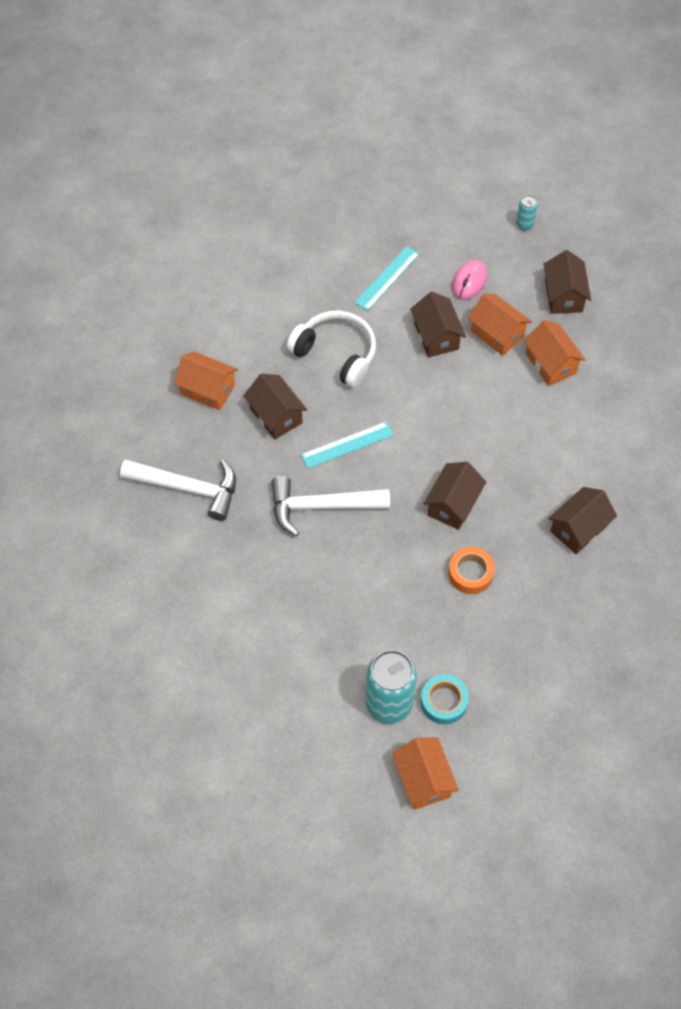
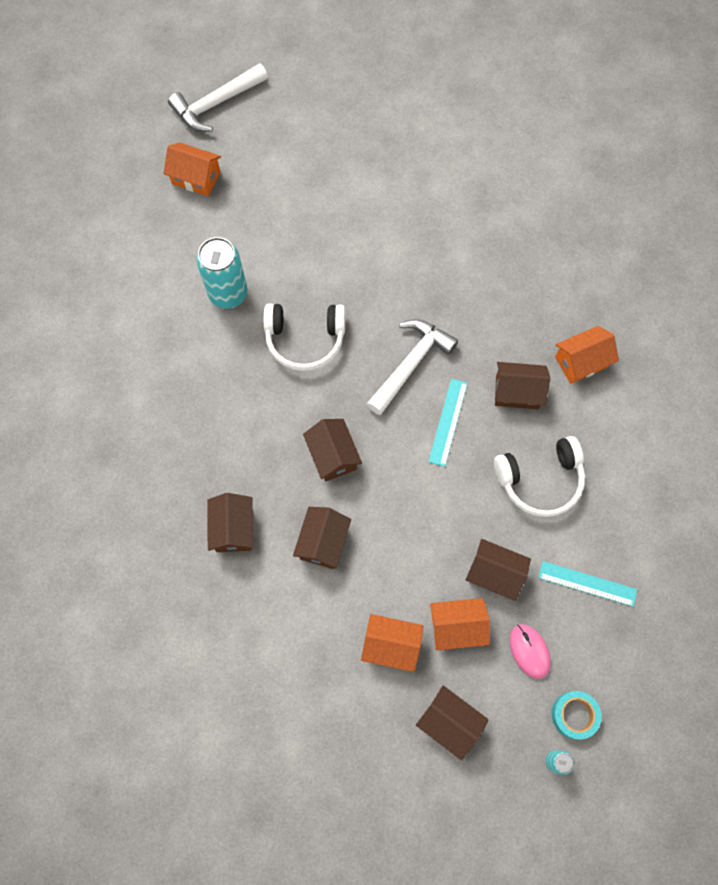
camera: 130 degrees right, 10 degrees up
(188, 488) = (502, 289): white hammer -> white hammer (216, 104)
(373, 604) = (305, 339): none -> white headphones
(387, 278) = (587, 583): turquoise ruler -> turquoise ruler turned 60 degrees counterclockwise
(423, 779) = (162, 274): orange house -> orange house (196, 178)
(444, 702) = (197, 327): turquoise tape -> turquoise tape (574, 715)
(470, 573) = (269, 421): orange tape -> none
(525, 459) = (323, 542): none -> brown house

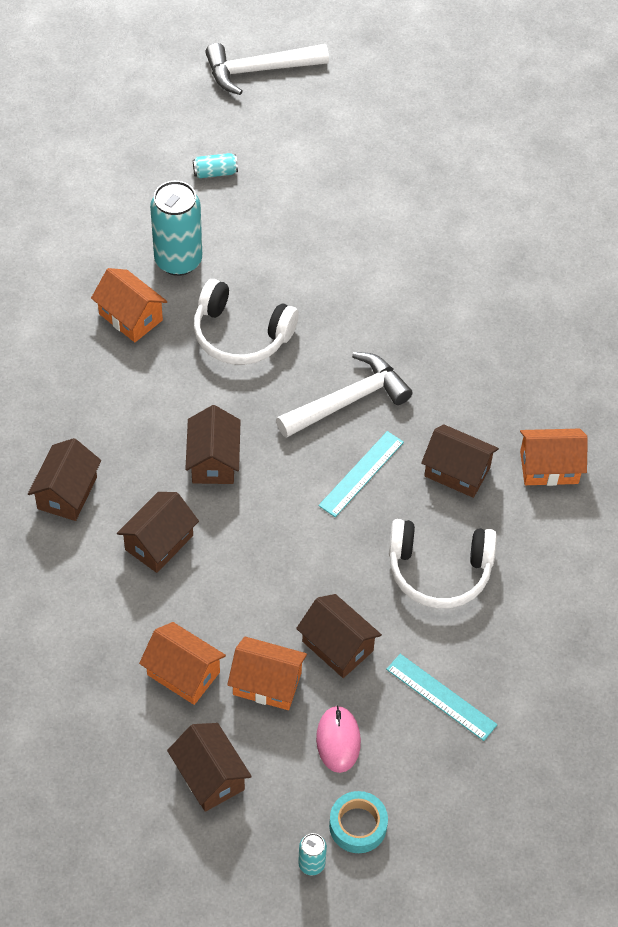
camera: 20 degrees right, 15 degrees down
(196, 178) = (200, 136): orange house -> orange house (130, 317)
(222, 206) = (215, 172): none -> turquoise can

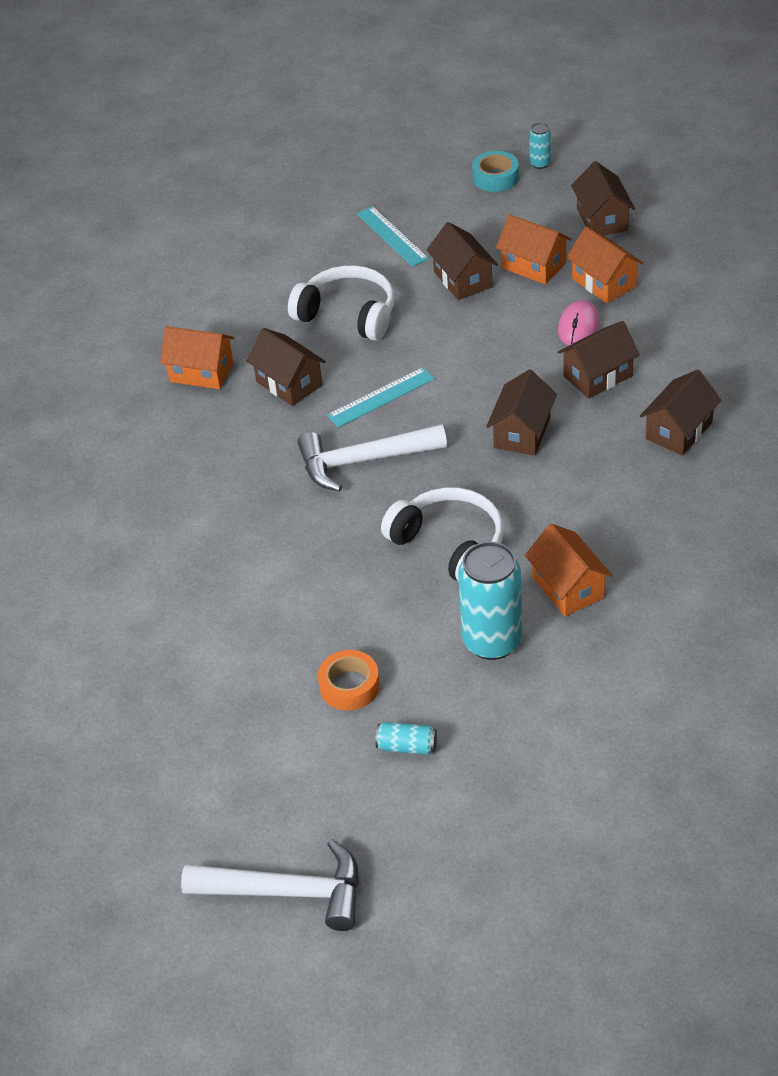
camera: 155 degrees left, 10 degrees down
(275, 205) = (349, 686): none -> orange tape
(338, 740) = (489, 224): pink mouse -> pink mouse (578, 326)

